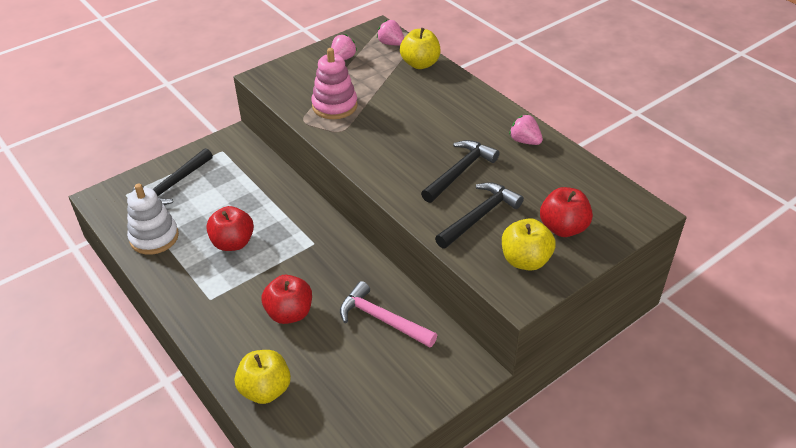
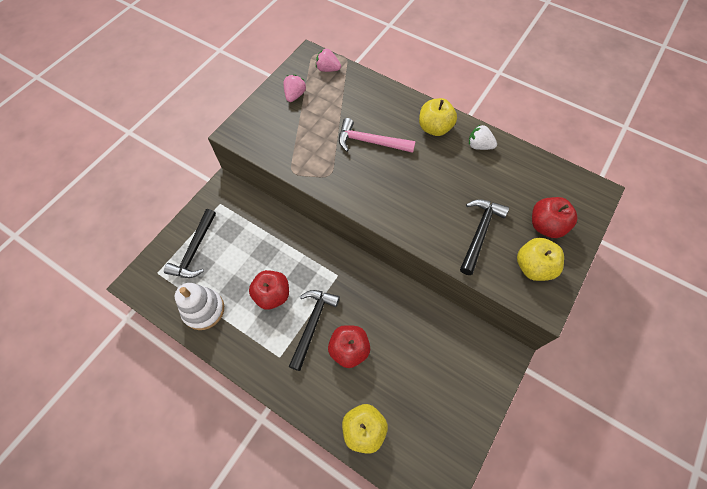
camera: 20 degrees left, 20 degrees up
(334, 106) = (312, 149): pink stacking toy -> none
(382, 319) = (422, 332): pink hammer -> pink hammer (370, 142)
(420, 64) = (361, 85): yellow apple -> yellow apple (434, 128)
(459, 171) = (444, 191): black hammer -> black hammer (312, 324)
(525, 141) = (479, 146): pink strawberry -> white strawberry

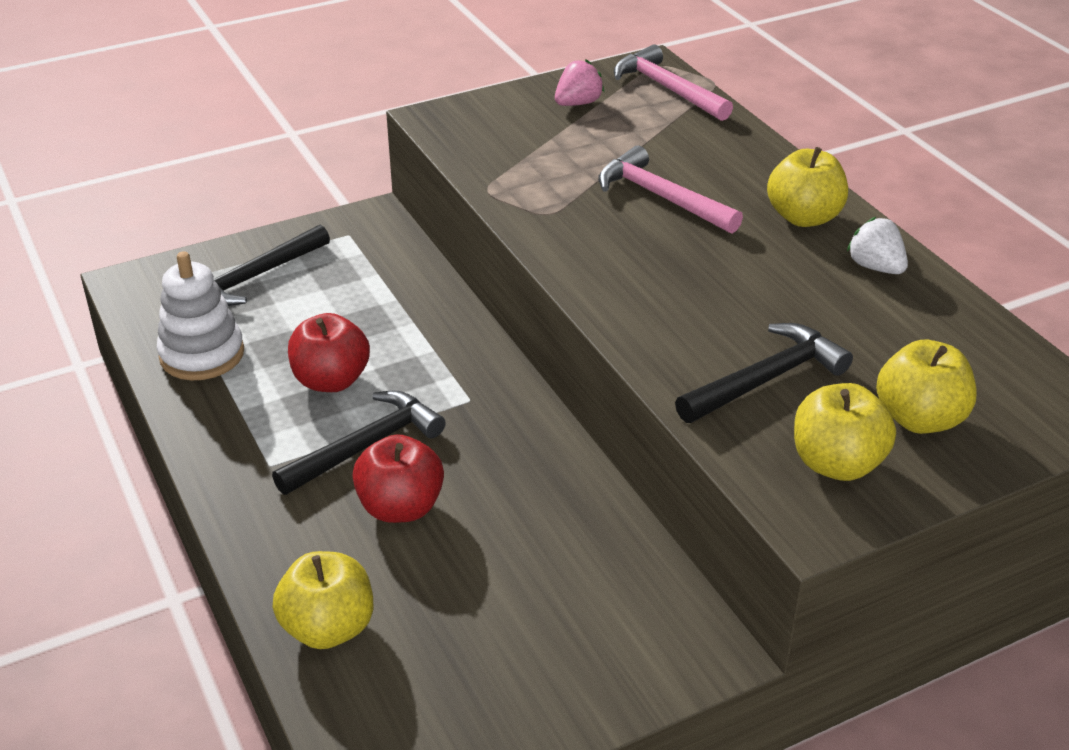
camera: 30 degrees right, 25 degrees down
(328, 69) = (667, 89): pink strawberry -> pink hammer
(546, 226) = (919, 419): red apple -> yellow apple

